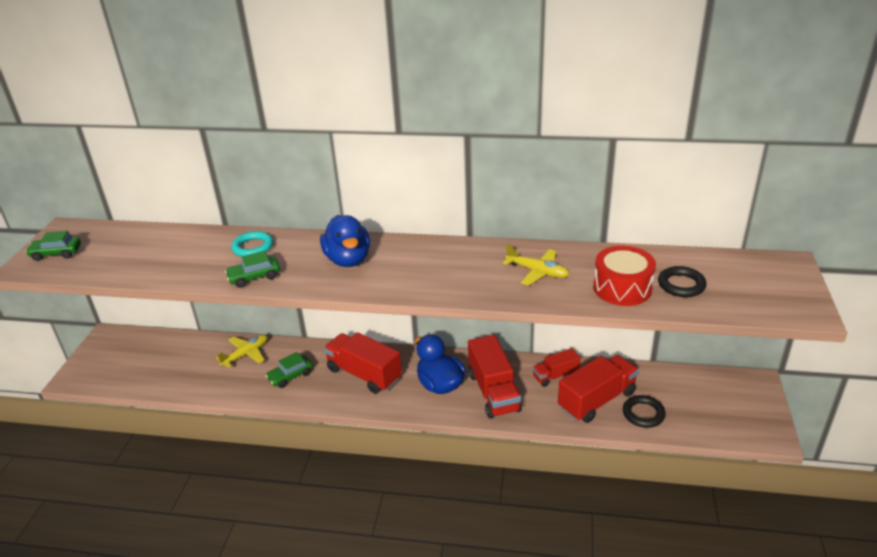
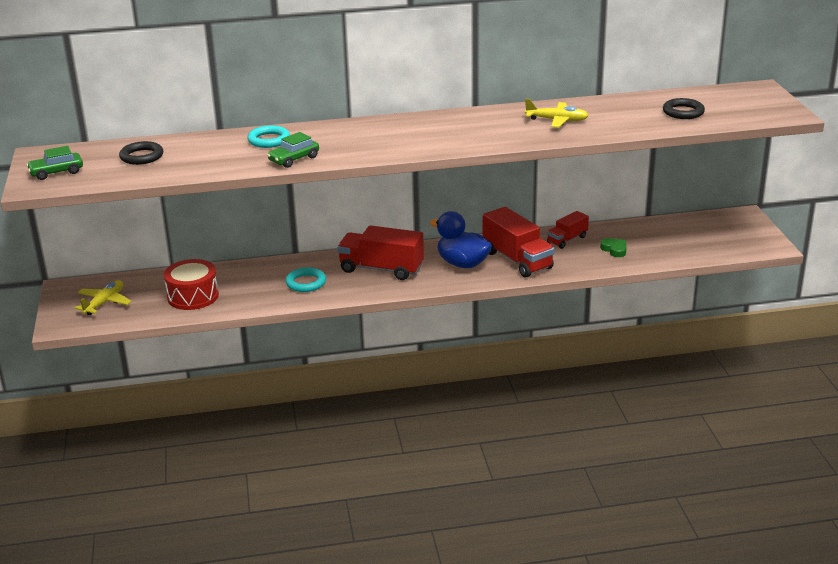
camera: 20 degrees left, 5 degrees down
(246, 354) = (243, 275): yellow plane -> yellow plane (104, 303)
(290, 376) = (306, 283): green car -> turquoise ring
(348, 260) = (375, 136): blue duck -> none
(597, 400) = (614, 249): red truck -> green heart
(622, 288) = (636, 120): red drum -> red drum (193, 296)
(643, 414) = (660, 251): black ring -> black ring (142, 156)

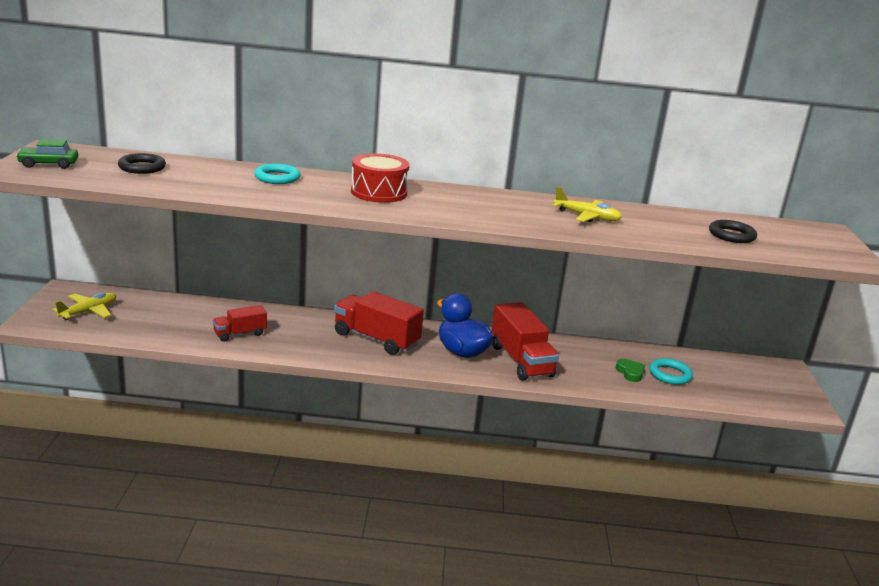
camera: 10 degrees right, 5 degrees down
(193, 296) = (175, 324): red drum -> red drum (379, 192)
(294, 159) = (287, 198): green car -> none
(306, 283) = (293, 336): turquoise ring -> turquoise ring (670, 374)
(567, 240) = (583, 352): red truck -> red truck (240, 334)

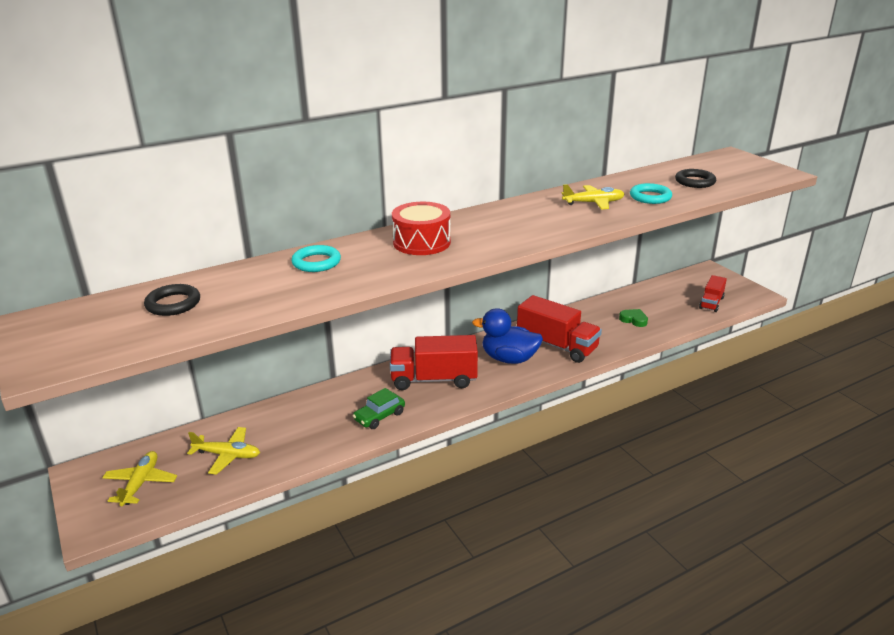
camera: 30 degrees left, 5 degrees up
(48, 164) = (67, 342): green car -> green car (379, 416)
(161, 320) = (227, 455): none -> yellow plane
(240, 334) = (318, 432): red truck -> red truck (711, 303)
(670, 374) = (657, 309): turquoise ring -> turquoise ring (650, 197)

